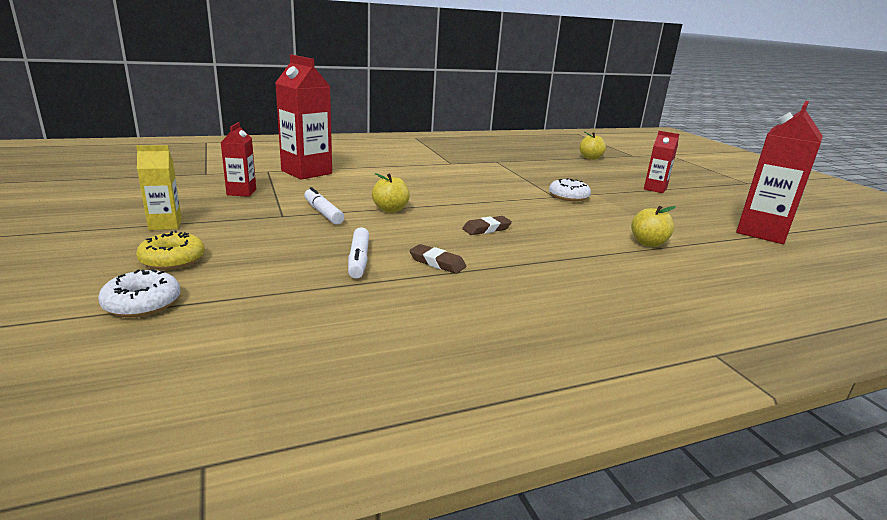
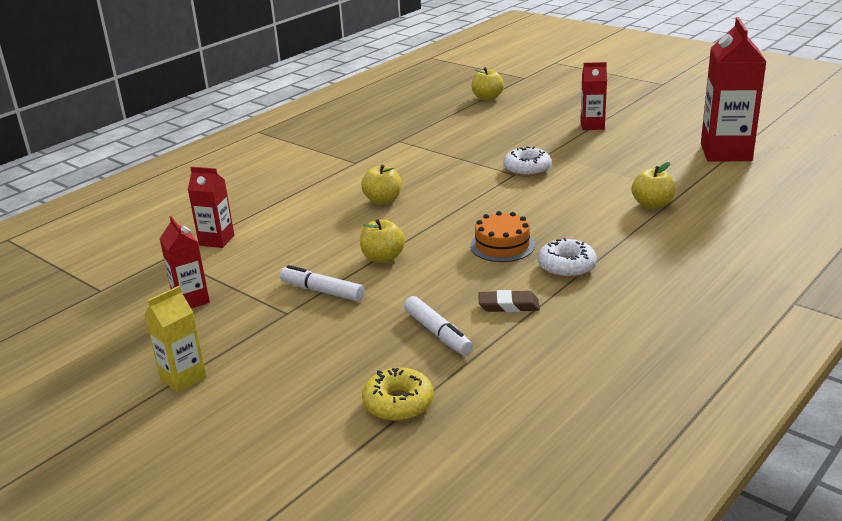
camera: 25 degrees left, 5 degrees up
(142, 303) = (319, 467): white donut -> white donut (566, 266)
(172, 260) = (266, 413): yellow donut -> yellow donut (398, 403)
(306, 172) = (216, 240): red carton -> red carton, size x0.54
(439, 184) = (383, 201): none -> yellow apple
(486, 229) = (502, 245): brown eraser -> orange cake

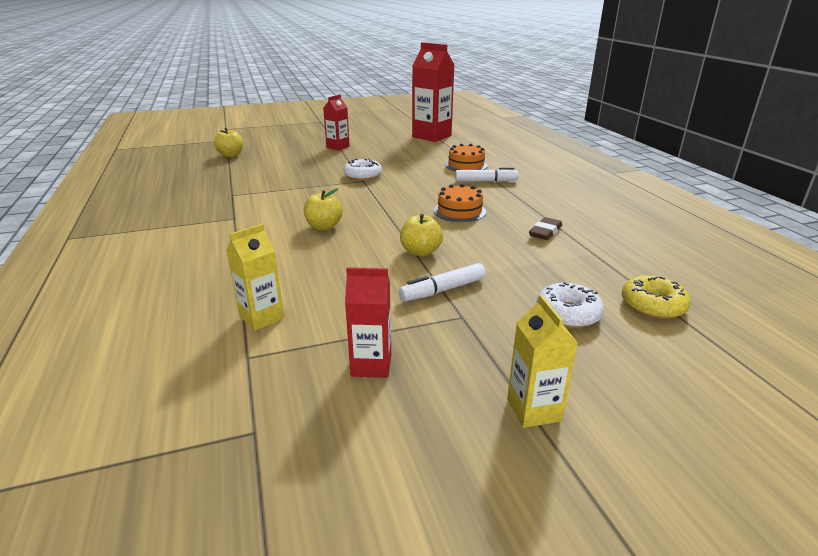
camera: 60 degrees left, 0 degrees up
(216, 240) = (262, 317): red carton -> yellow carton
(437, 333) = (561, 264): white marker -> white marker (486, 181)
(566, 266) = (513, 203): white donut -> white donut (568, 313)
(652, 205) = (466, 165): yellow apple -> orange cake

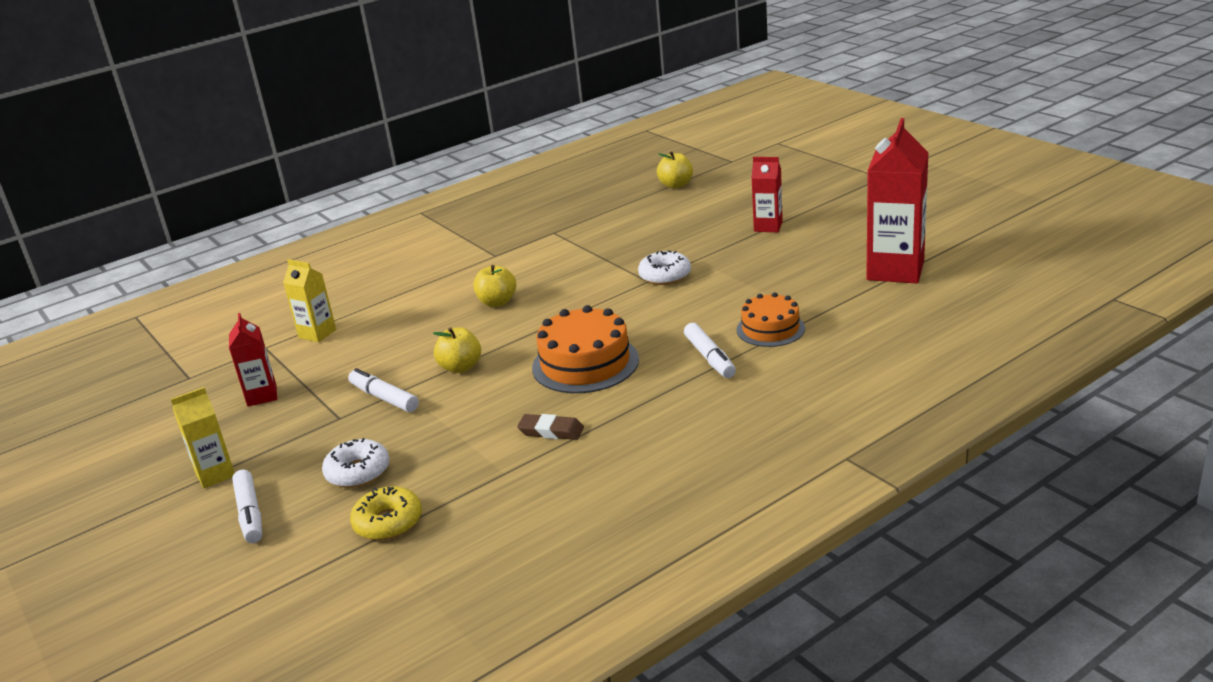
camera: 75 degrees right, 0 degrees up
(459, 211) = (585, 363): orange cake -> orange cake, size x1.55
(625, 384) = (250, 514): none -> white marker

